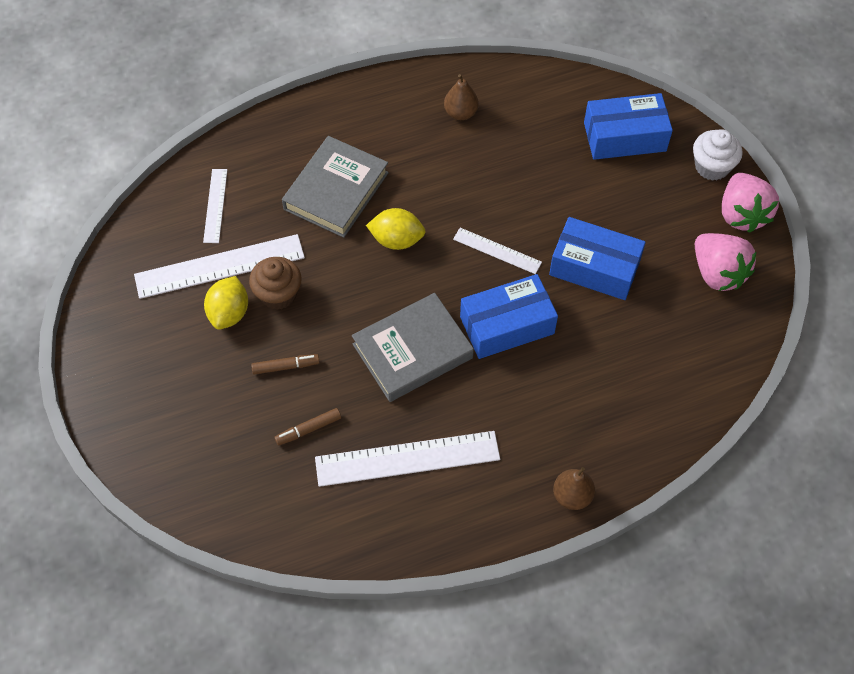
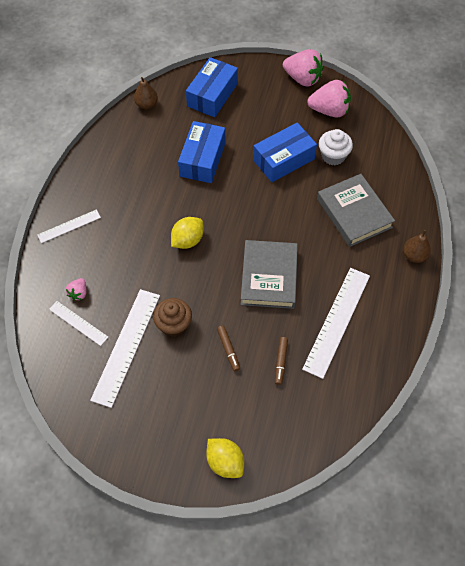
camera: 55 degrees left, 0 degrees up
(229, 313) = (165, 360): yellow lemon -> yellow lemon (225, 462)
(251, 182) = (79, 293): none -> pink strawberry
(286, 366) = (228, 350): brown marker -> brown marker turned 135 degrees clockwise
(336, 191) = (126, 251): grey book -> grey book (354, 213)
(460, 113) = (128, 157): brown pear -> brown pear (146, 104)
(497, 250) = (236, 196): white ruler -> white ruler (69, 226)
(507, 325) = (288, 221): blue box -> blue box (202, 159)
(712, 167) = (263, 72): white cupcake -> white cupcake (333, 156)

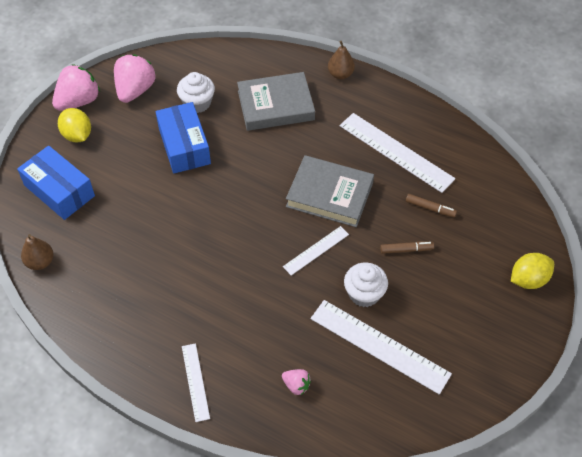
camera: 75 degrees left, 5 degrees down
(78, 323) = (337, 392): white ruler -> white ruler (316, 250)
(174, 325) = (364, 294): brown cupcake -> white cupcake
(187, 240) = (259, 258): yellow lemon -> yellow lemon (77, 135)
(202, 159) = (151, 221): blue box -> none

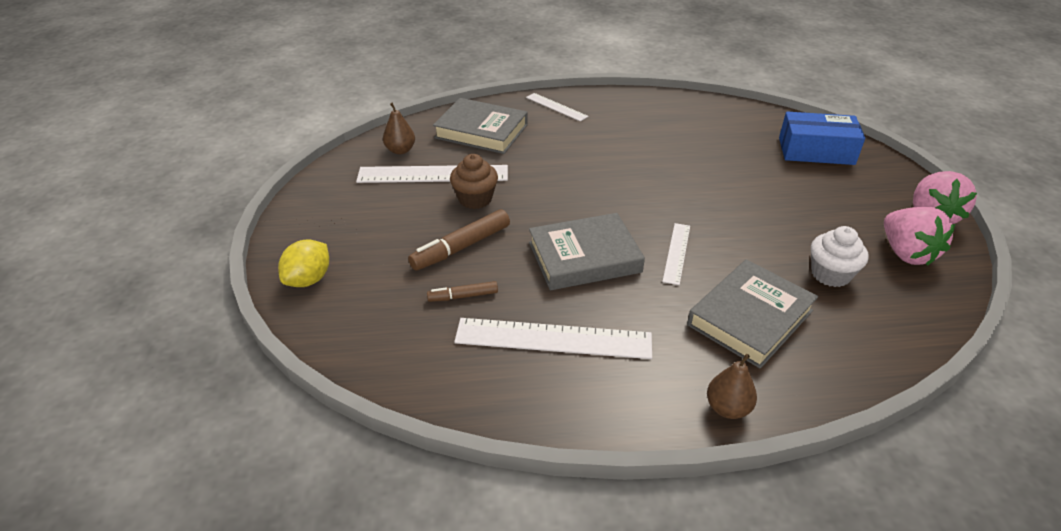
camera: 145 degrees right, 15 degrees down
(40, 262) = (751, 112): brown pear -> brown pear (400, 150)
(77, 135) = (878, 191): yellow lemon -> none
(184, 146) = (777, 229): blue box -> none
(296, 385) = (481, 131): pink strawberry -> grey book
(316, 250) = (549, 209): white ruler -> white ruler (677, 253)
(364, 294) = (475, 199): white cupcake -> brown cupcake
(406, 250) = (461, 247): brown marker -> brown marker, size x1.74

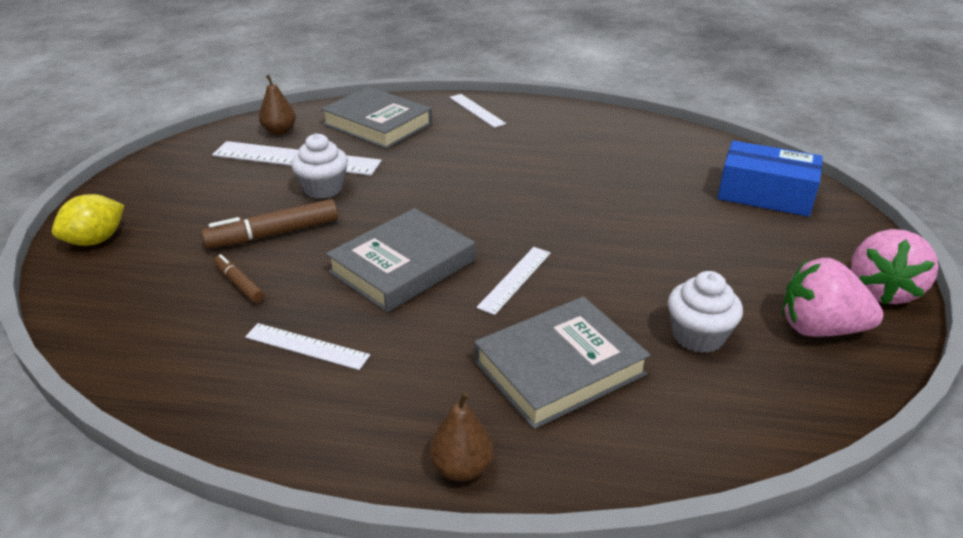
camera: 15 degrees right, 5 degrees down
(463, 296) = (239, 284): brown marker -> brown marker turned 45 degrees clockwise
(475, 199) = (323, 188): brown cupcake -> white cupcake
(553, 338) = (307, 346): white ruler -> white ruler, size x0.55
(584, 257) = (402, 266): grey book -> grey book turned 45 degrees counterclockwise
(906, 253) = (819, 329): pink strawberry -> pink strawberry turned 105 degrees clockwise

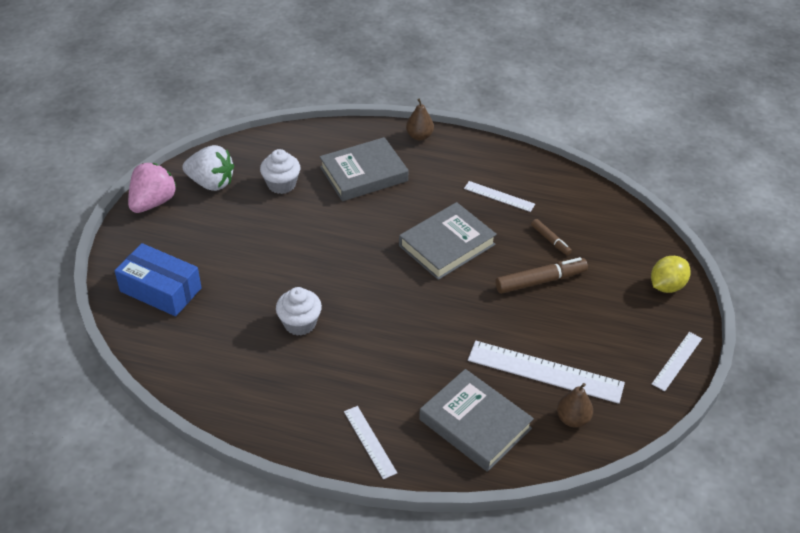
camera: 175 degrees left, 10 degrees up
(323, 188) = (513, 328): white cupcake -> white cupcake (300, 323)
(515, 279) = (375, 229): white ruler -> white ruler (677, 361)
(819, 329) = (211, 183): pink strawberry -> white strawberry

